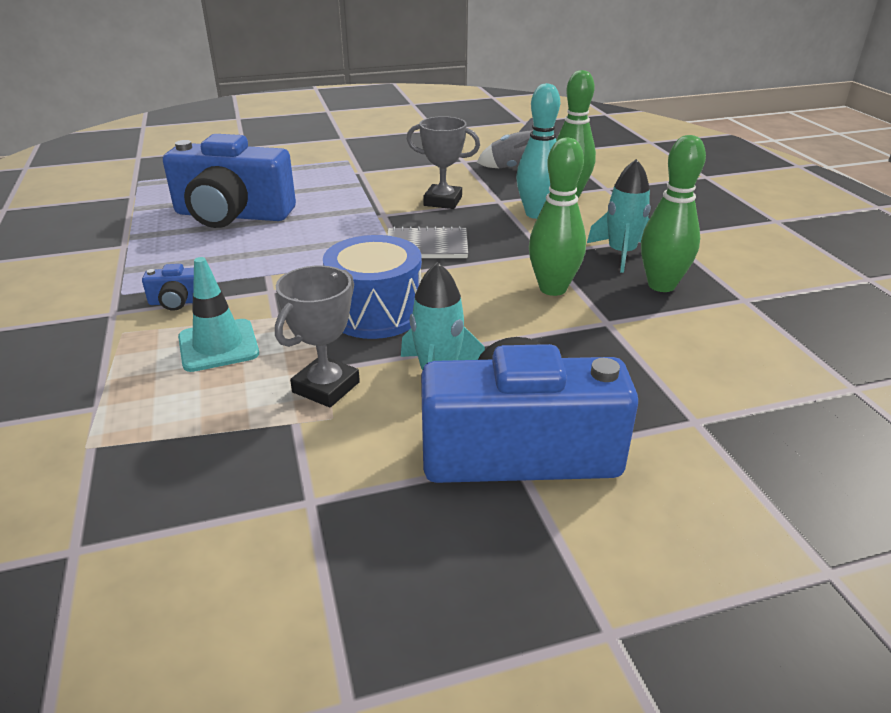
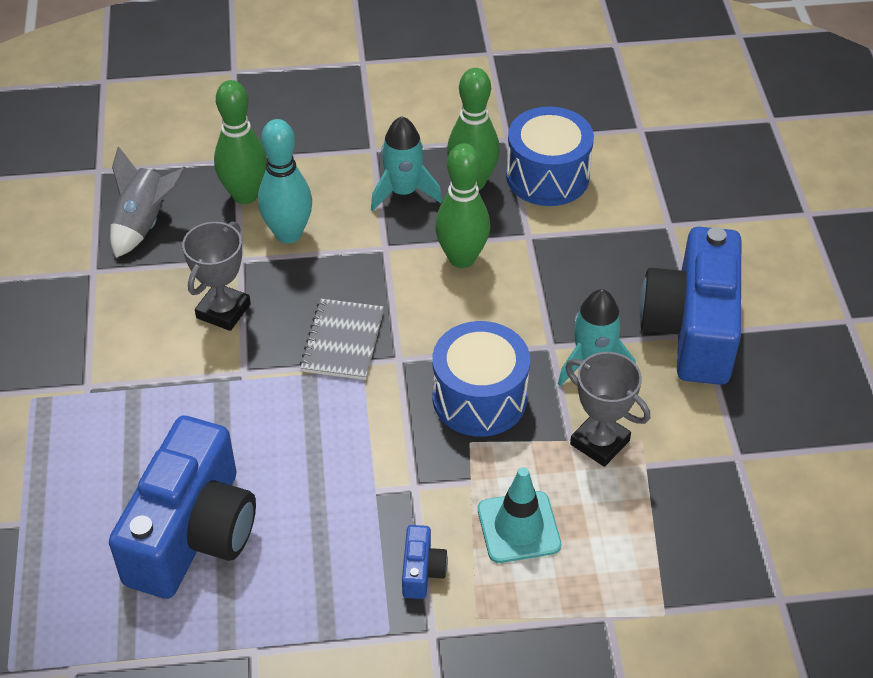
camera: 80 degrees left, 15 degrees up
(707, 327) = (547, 176): none -> blue drum

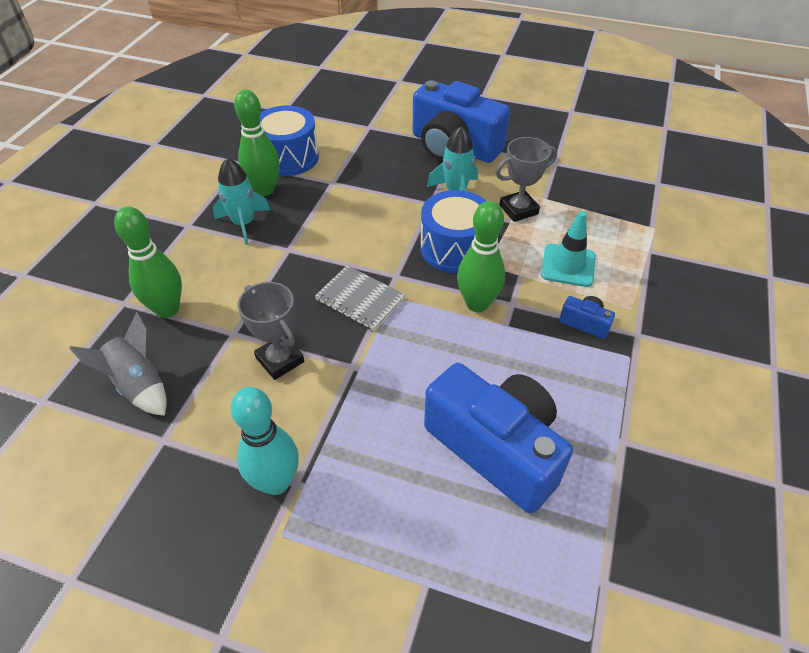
camera: 65 degrees left, 0 degrees up
(288, 234) = (231, 296): turquoise bowling pin -> turquoise bowling pin (276, 482)
(462, 258) = (328, 216): green bowling pin -> green bowling pin (477, 304)

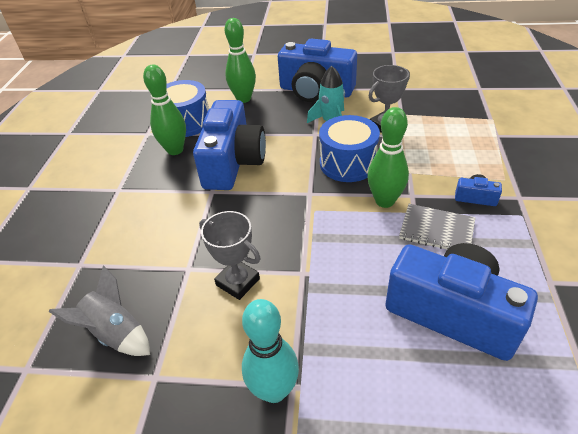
camera: 10 degrees left, 5 degrees down
(167, 309) = (122, 261): green bowling pin -> green bowling pin (243, 99)
(244, 224) = (166, 179): turquoise rocket -> none
(324, 219) = (233, 163): none -> blue camera
(360, 299) = (287, 217): grey notebook -> grey notebook (436, 230)
(568, 265) = (442, 158): turquoise traffic cone -> none

